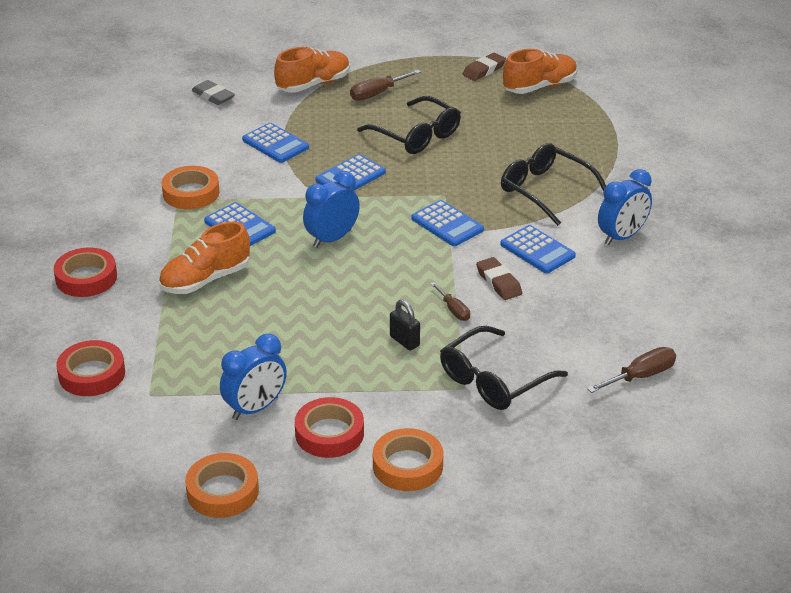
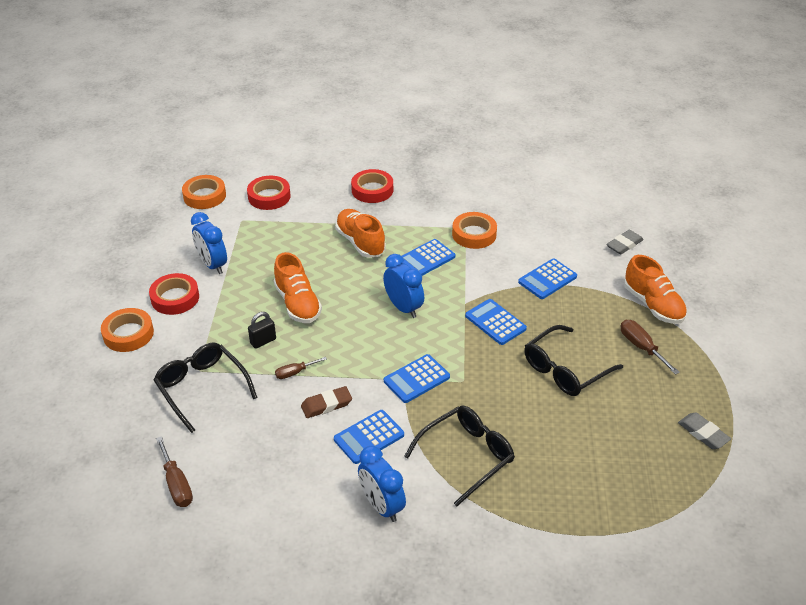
camera: 95 degrees right, 5 degrees up
(222, 491) = (140, 251): orange tape -> orange tape (204, 196)
(484, 70) = (703, 433): brown eraser -> grey eraser
(539, 87) = (673, 478): orange shoe -> orange shoe (297, 303)

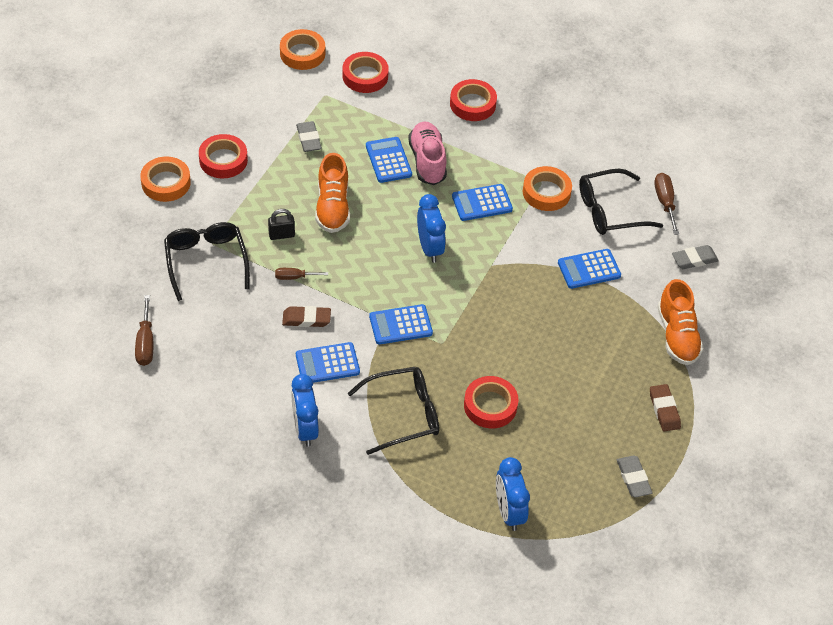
camera: 20 degrees right, 10 degrees up
(212, 265) = (274, 136): blue clock -> blue clock (509, 512)
(246, 257) = (309, 139): none -> grey eraser
(360, 242) = (427, 161): orange shoe -> pink shoe
(495, 322) = (508, 296): blue calculator -> blue calculator (388, 160)
(539, 418) = (490, 405): none -> red tape
(565, 369) = (545, 368): black glasses -> black glasses (610, 210)
(641, 347) = (634, 374): brown screwdriver -> brown screwdriver (665, 202)
(686, 367) = (664, 410): none -> brown eraser

